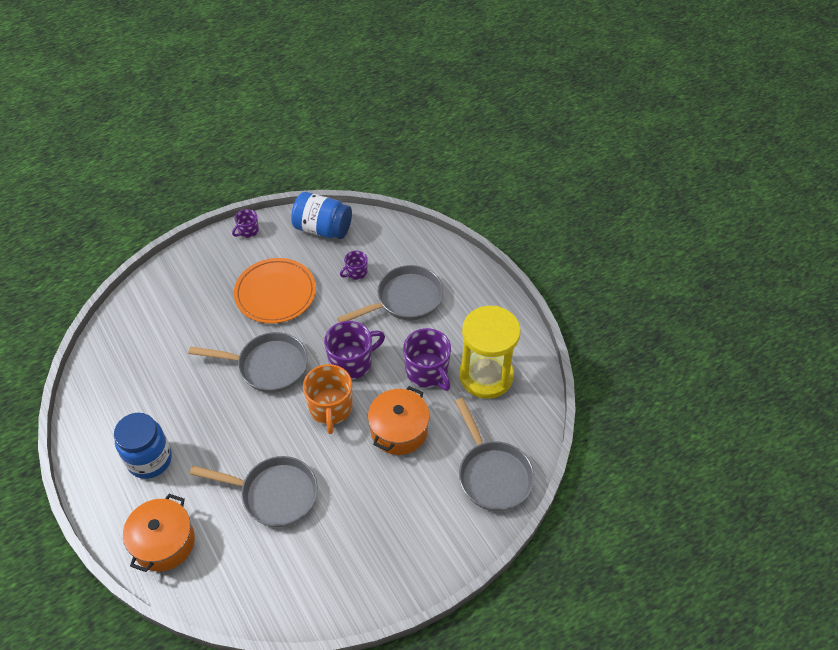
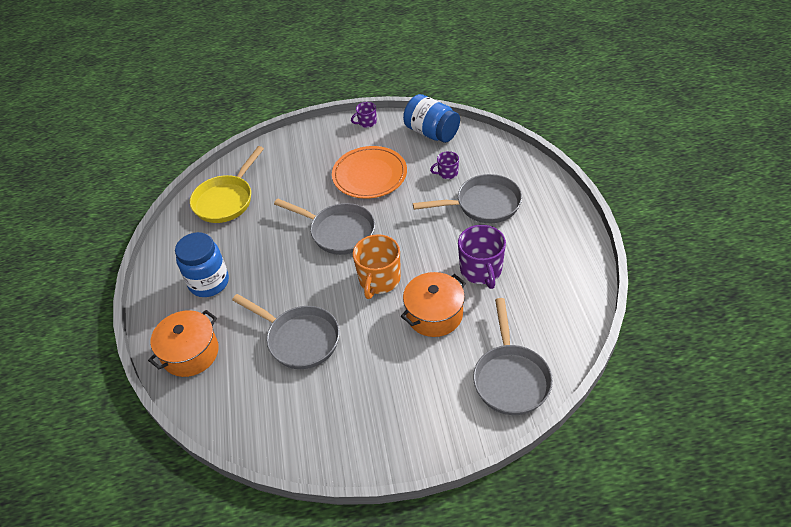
camera: 25 degrees right, 5 degrees down
(127, 359) = (226, 200): none -> yellow pan
(352, 362) = (414, 246): purple mug -> none
(486, 376) = (537, 287): yellow hourglass -> none

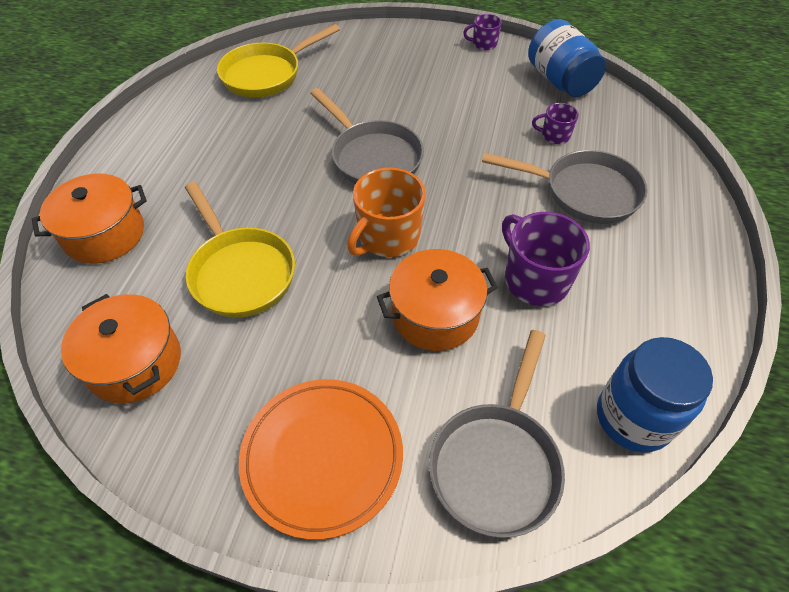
camera: 20 degrees right, 5 degrees up
(209, 282) = (184, 159): blue jar -> blue jar (633, 418)
(270, 418) = (135, 362): none -> orange pot
(299, 339) = (240, 272): grey pan -> yellow pan
(369, 175) = (452, 104): orange plate -> orange plate (322, 457)
(481, 270) = (535, 279): purple mug -> purple mug turned 135 degrees clockwise

